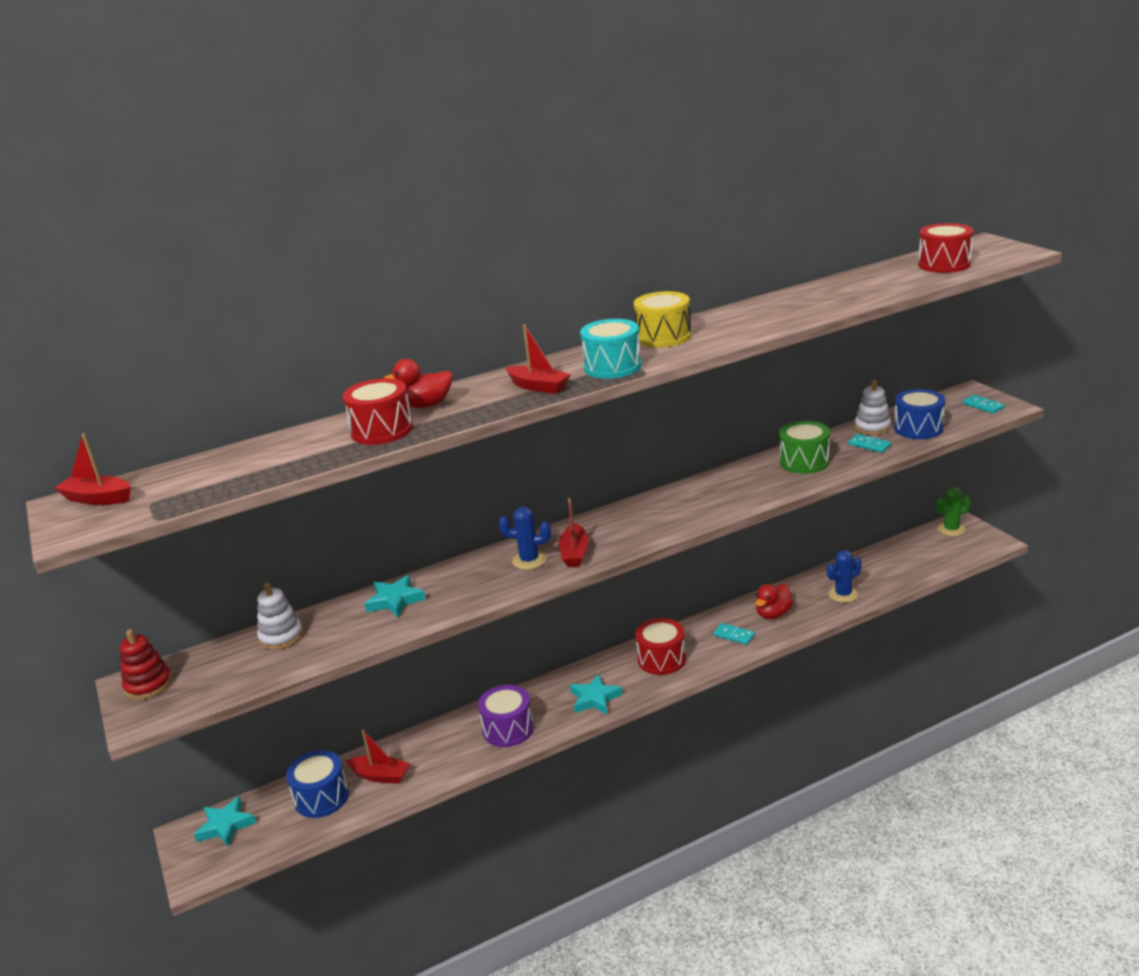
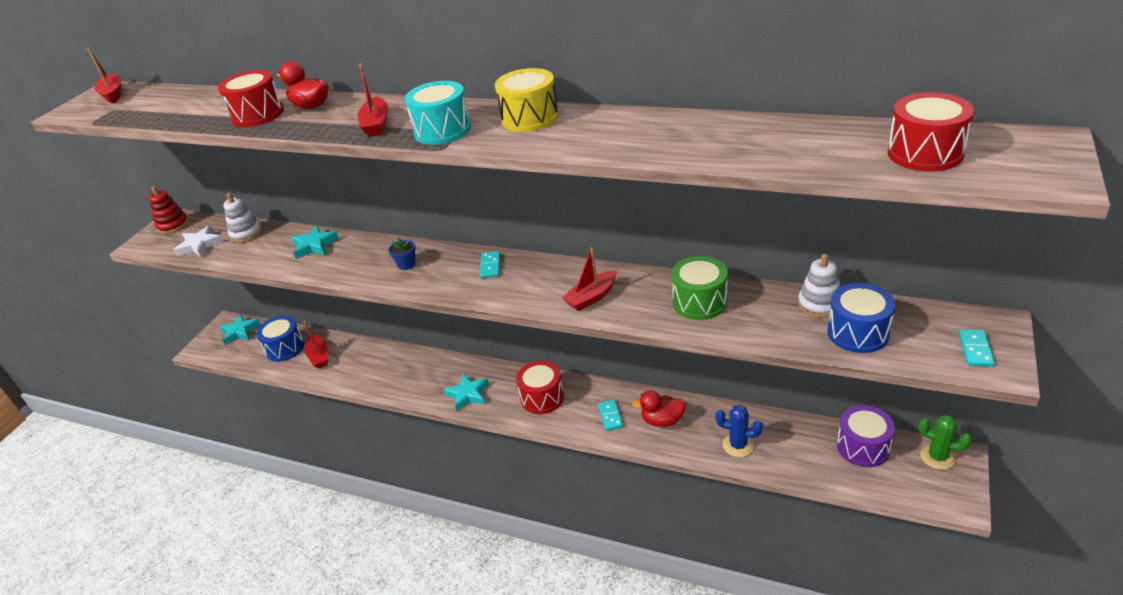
camera: 50 degrees right, 10 degrees up
(239, 674) = (200, 245): none -> white star
(508, 729) = (403, 377): purple drum -> purple drum (863, 447)
(529, 560) = (406, 264): blue cactus -> blue flower pot
(574, 553) = (433, 277): red boat -> red boat (591, 297)
(869, 445) = (780, 321): turquoise domino -> turquoise domino (490, 266)

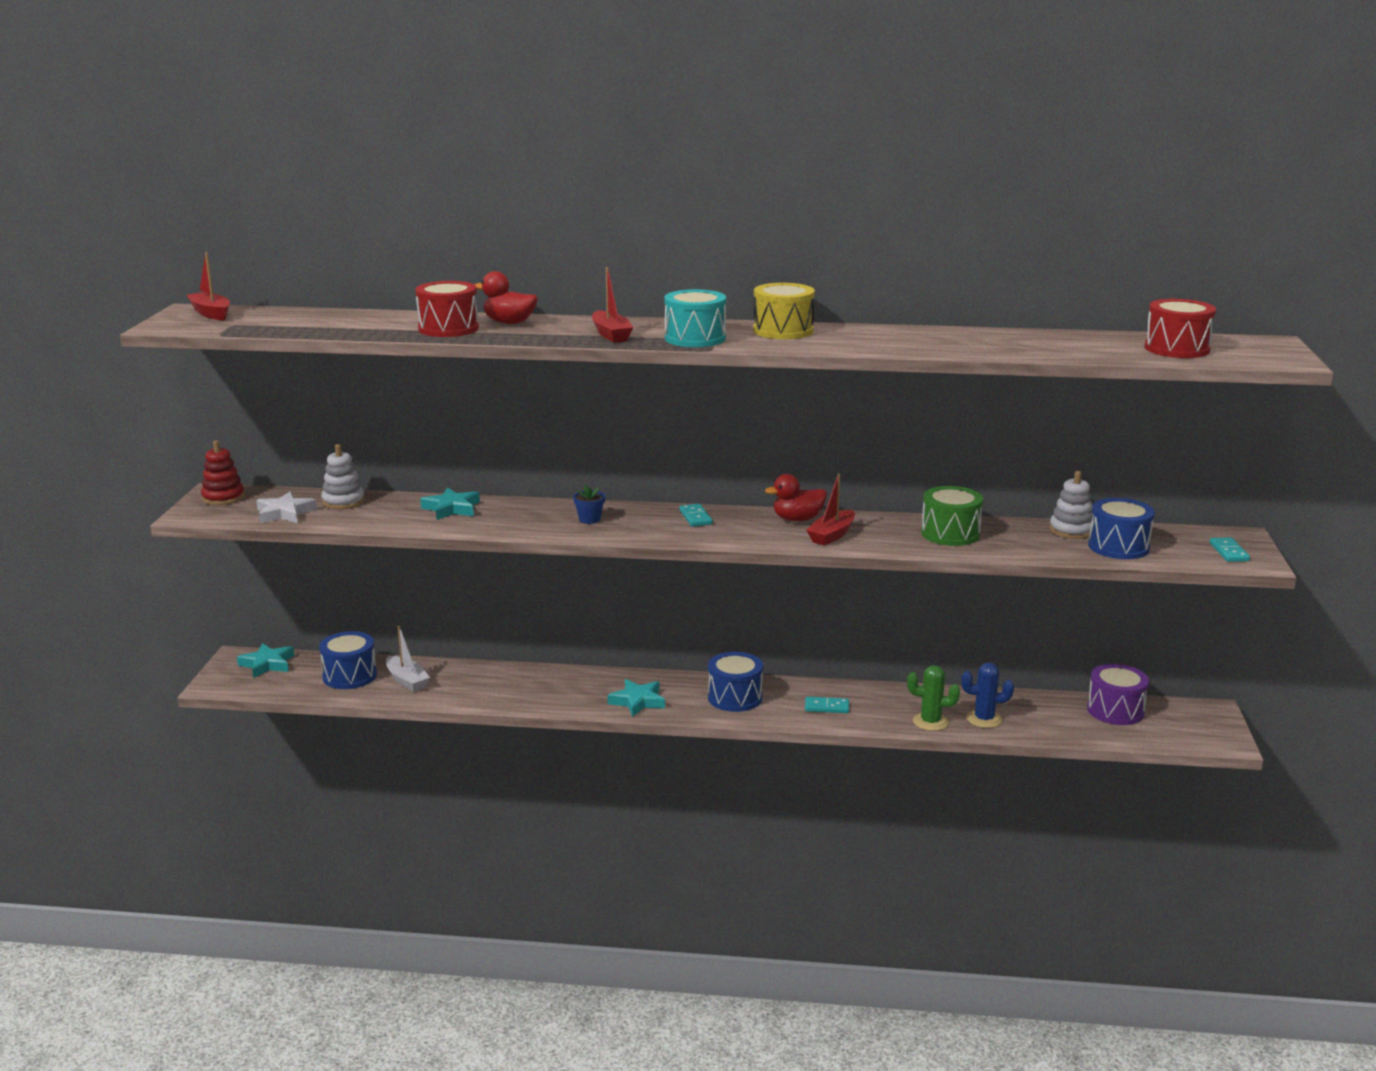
camera: 20 degrees left, 15 degrees down
(319, 356) = (407, 680): red boat -> white boat
(542, 397) = (735, 697): red drum -> blue drum
(610, 416) = (827, 707): turquoise domino -> turquoise domino turned 60 degrees counterclockwise
(662, 420) = (889, 706): red duck -> red duck (797, 519)
(937, 457) = (1192, 712): green cactus -> green cactus (930, 722)

